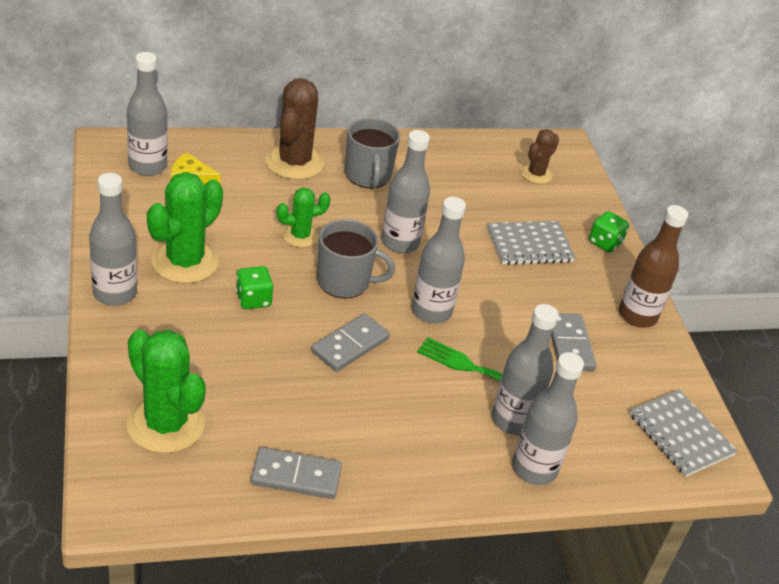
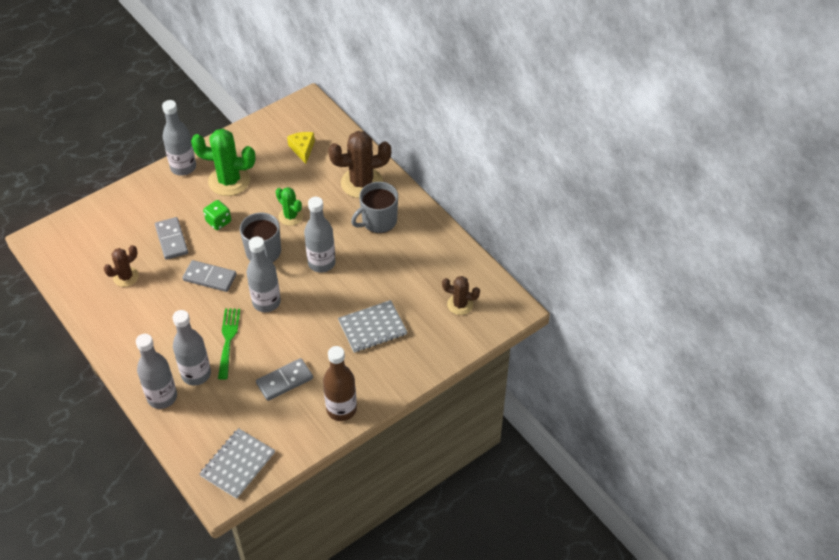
camera: 70 degrees right, 10 degrees up
(147, 166) = (301, 126): grey bottle -> none
(166, 424) = (101, 232): green cactus -> none
(282, 429) = (126, 277): none -> brown cactus
(296, 476) = (96, 296): grey domino -> grey domino (172, 240)
(529, 245) = (372, 328): grey notebook -> grey notebook turned 75 degrees counterclockwise
(605, 243) = (410, 368): green dice -> none

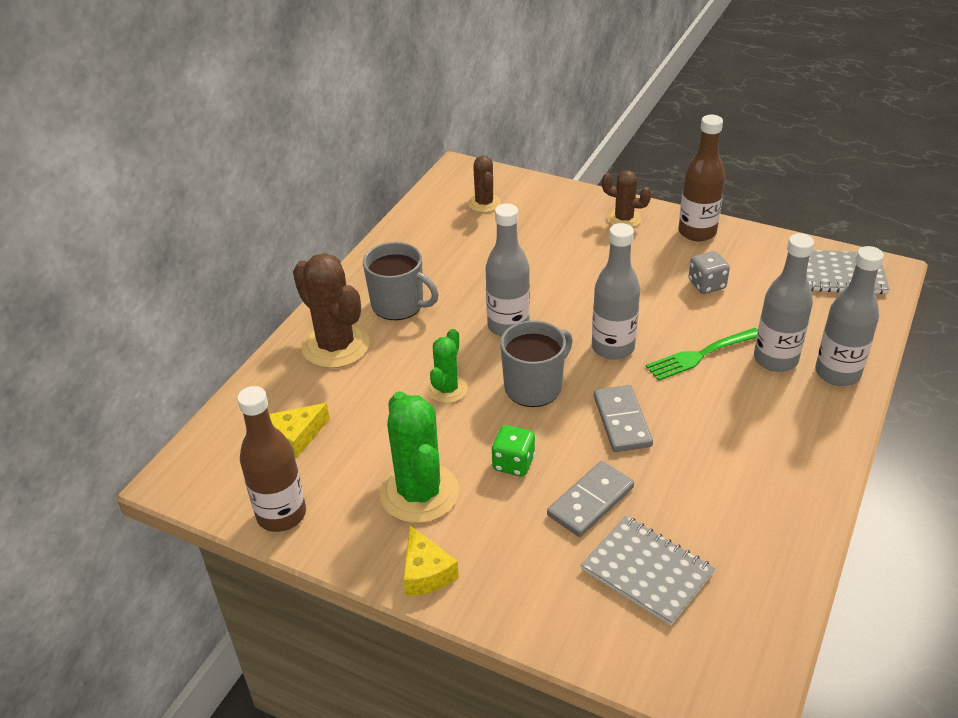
camera: 115 degrees left, 10 degrees down
(126, 277) = (704, 518): brown cactus -> brown cactus (623, 219)
(183, 167) = (426, 572): grey bottle -> yellow cheese
(256, 131) = (281, 514): none -> brown bottle
(284, 381) = (706, 285): grey domino -> grey dice
(372, 328) = (571, 250): grey notebook -> grey notebook (647, 571)

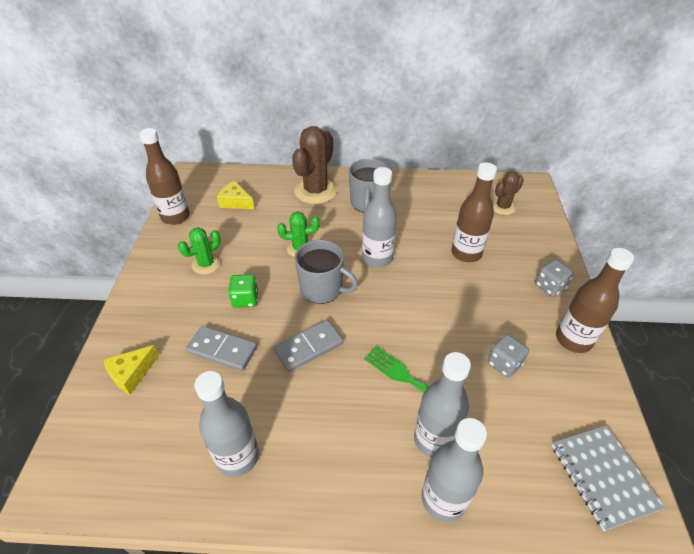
camera: 65 degrees right, 5 degrees up
(419, 493) = (206, 264): green cactus -> green cactus, size x0.57
(426, 572) = (144, 287): yellow cheese -> yellow cheese (131, 374)
(542, 256) = (466, 253): none -> brown bottle
(613, 347) = (386, 321): grey bottle -> grey bottle (237, 456)
(623, 219) = (550, 286): brown cactus -> grey dice
(647, 571) = (164, 400): grey notebook -> none

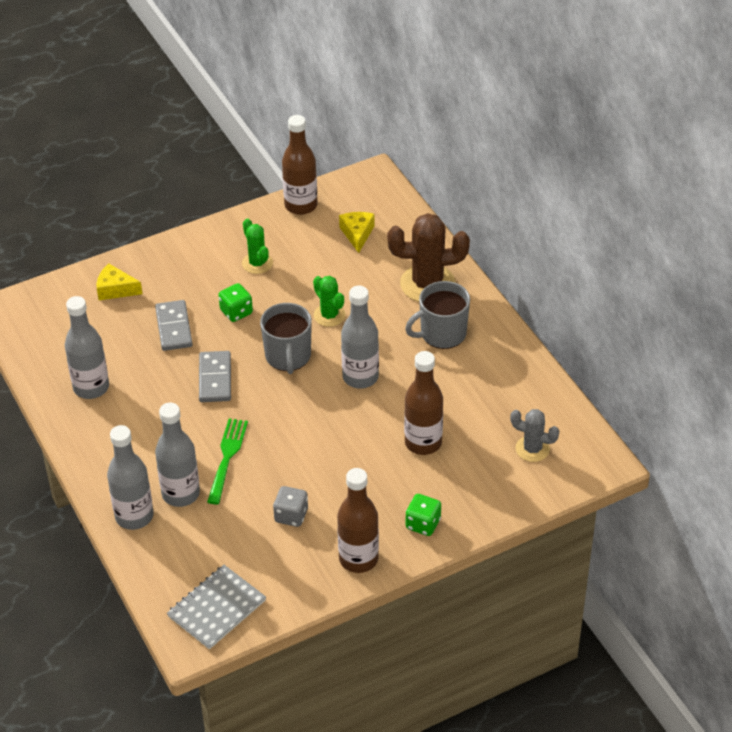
camera: 60 degrees right, 0 degrees up
(206, 264) = (257, 263): green cactus -> green cactus turned 45 degrees clockwise
(308, 347) = (215, 379): grey domino -> grey domino turned 60 degrees clockwise
(502, 207) = (532, 449): brown cactus -> grey cactus
(550, 286) = (423, 524): grey dice -> green dice

